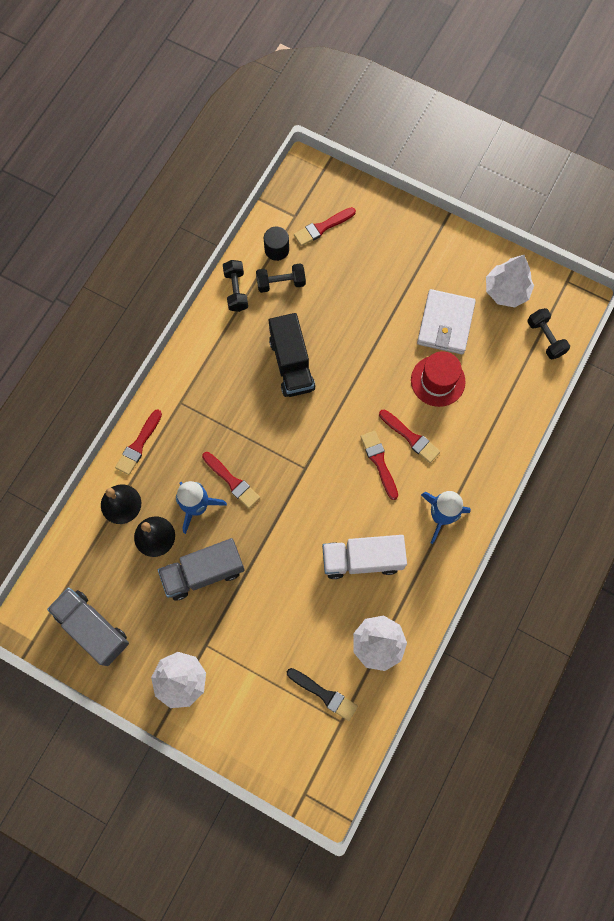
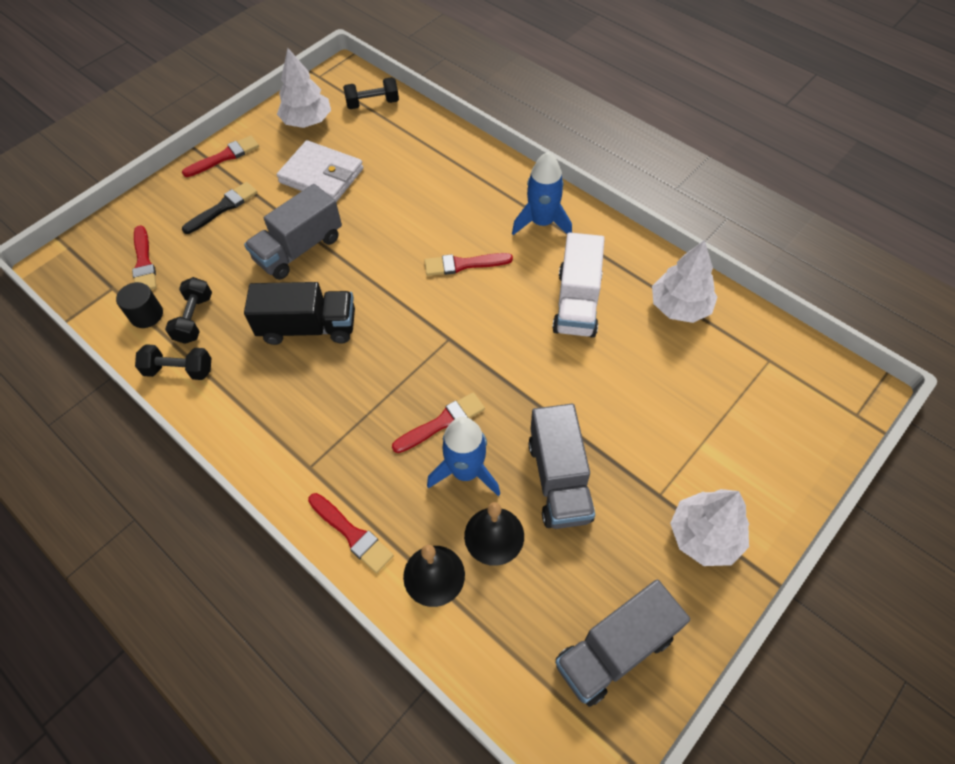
camera: 75 degrees left, 15 degrees down
(324, 694) = (735, 371): black brush -> black brush (223, 207)
(363, 333) = (299, 249): none -> grey truck
(411, 437) = (443, 230): red brush -> red brush (224, 157)
(438, 381) = (385, 195): red hat -> none

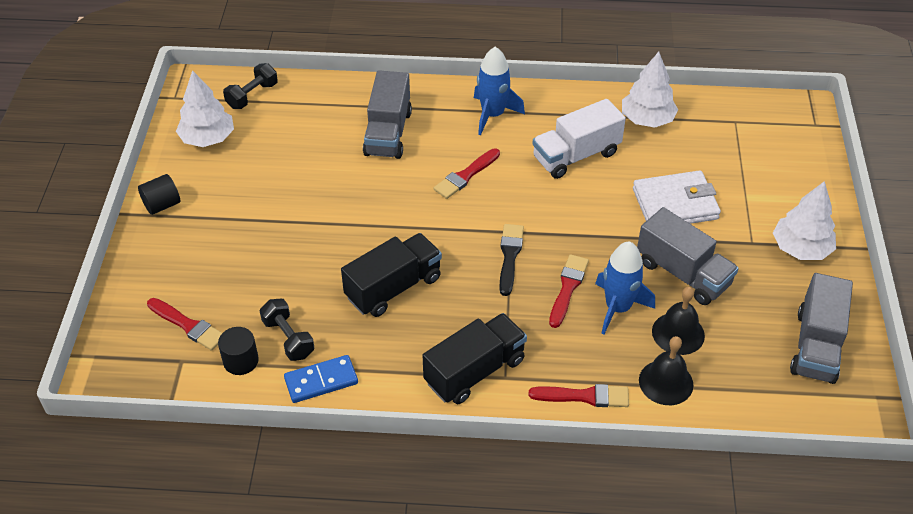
camera: 40 degrees left, 10 degrees down
(179, 370) = (321, 381): black dumbbell -> blue domino
(223, 207) = (210, 244): black brush -> black brush (509, 256)
(224, 157) = (162, 205): red brush -> black cylinder
(292, 444) = (474, 371): none -> black truck
(299, 249) = (318, 238): grey truck -> grey truck (388, 133)
(321, 176) = (272, 174): white wallet -> white wallet (675, 204)
(577, 302) = (576, 155): white truck -> white truck turned 90 degrees clockwise

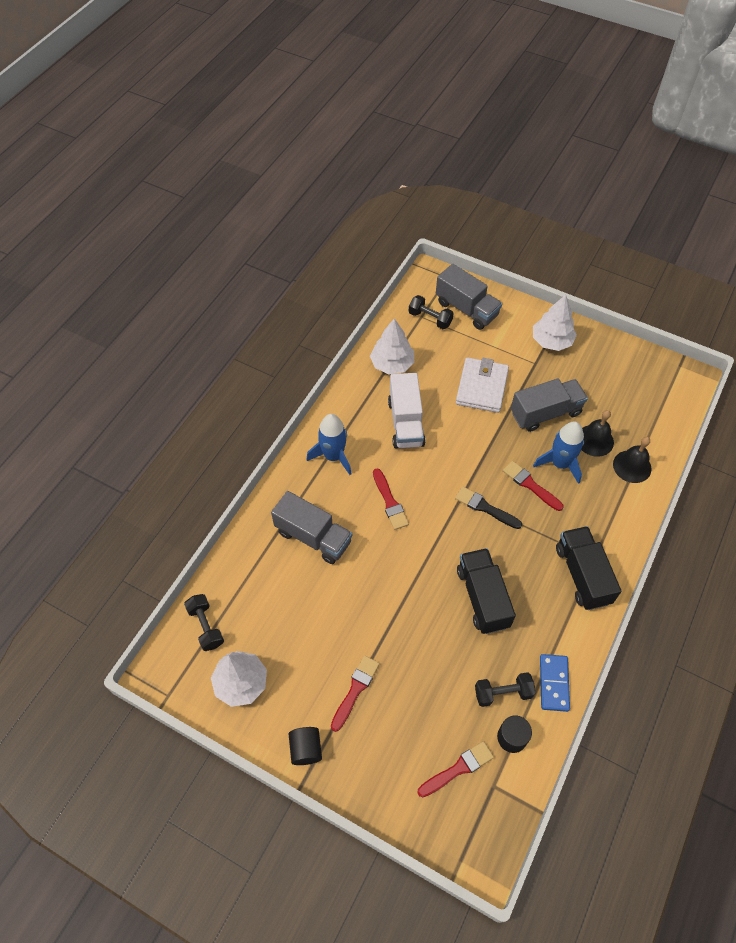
camera: 65 degrees left, 10 degrees up
(584, 396) = (627, 517): red brush -> red brush (355, 690)
(738, 129) = (430, 319): none -> black dumbbell
(816, 346) = (632, 374): grey truck -> grey truck (466, 309)

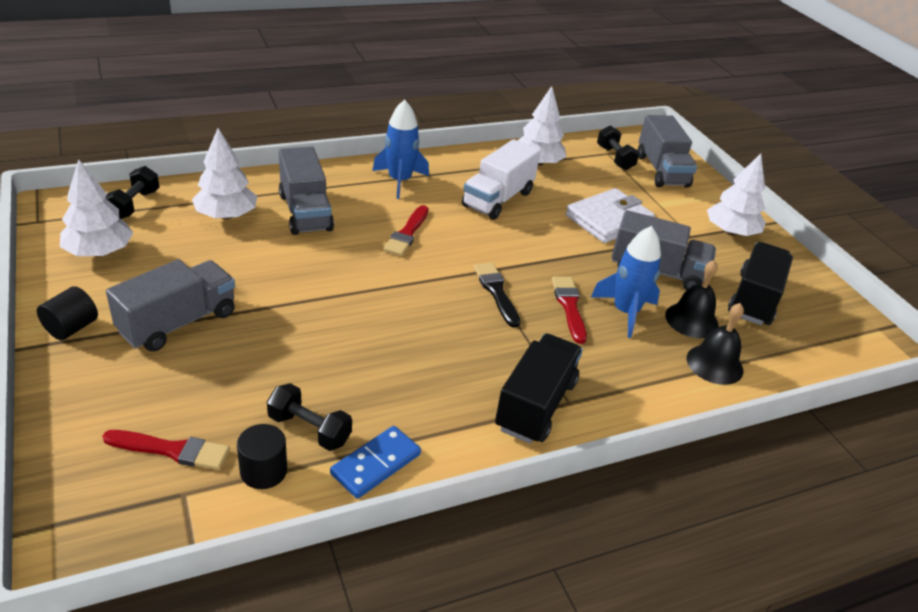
camera: 35 degrees right, 20 degrees down
(272, 583) = (226, 215): none -> white tree
(355, 690) = (178, 322): red brush -> grey truck
(482, 597) = (398, 347): black truck -> black truck (754, 299)

